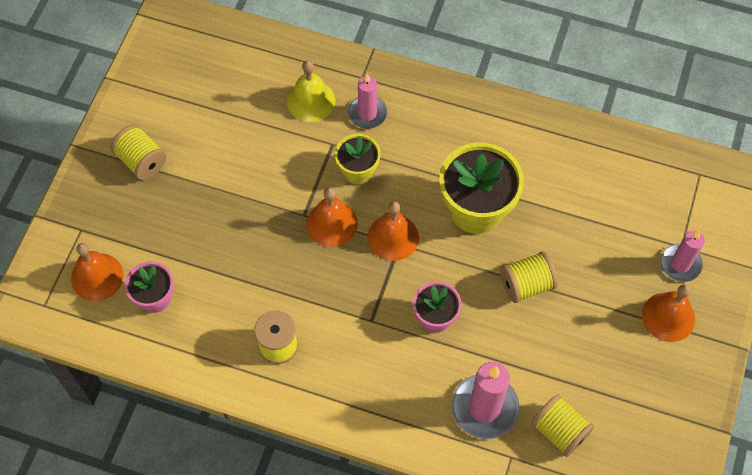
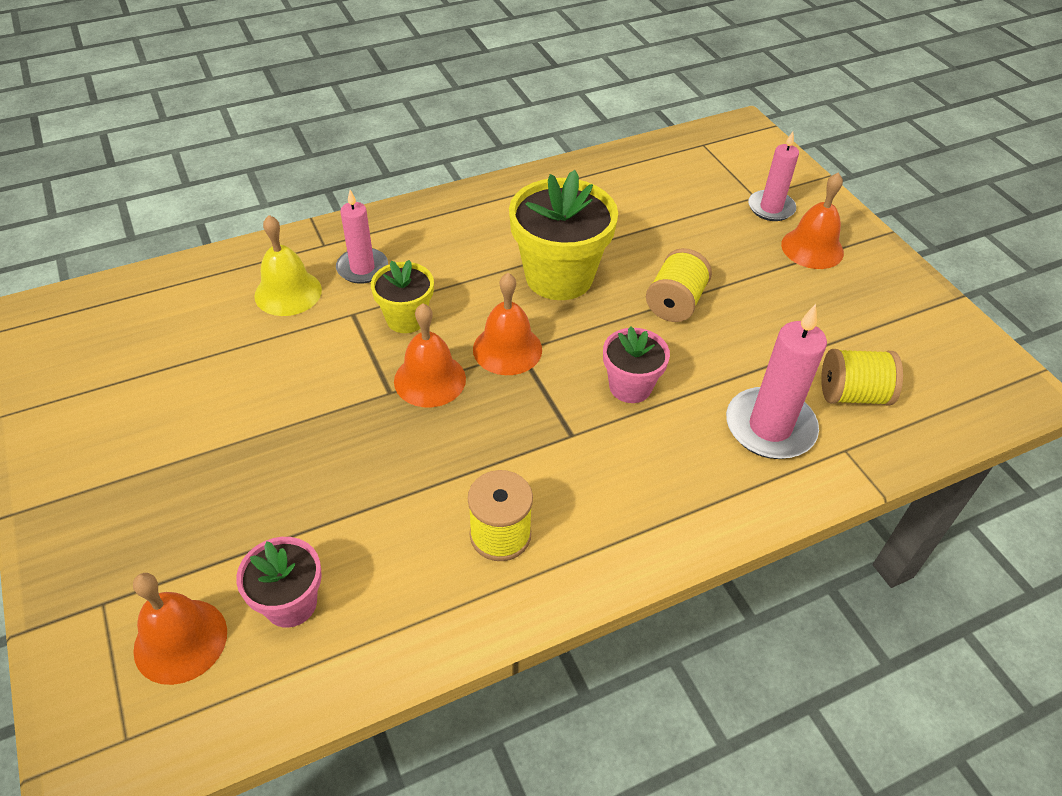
camera: 45 degrees left, 15 degrees down
(141, 161) = (125, 471): yellow spool -> none

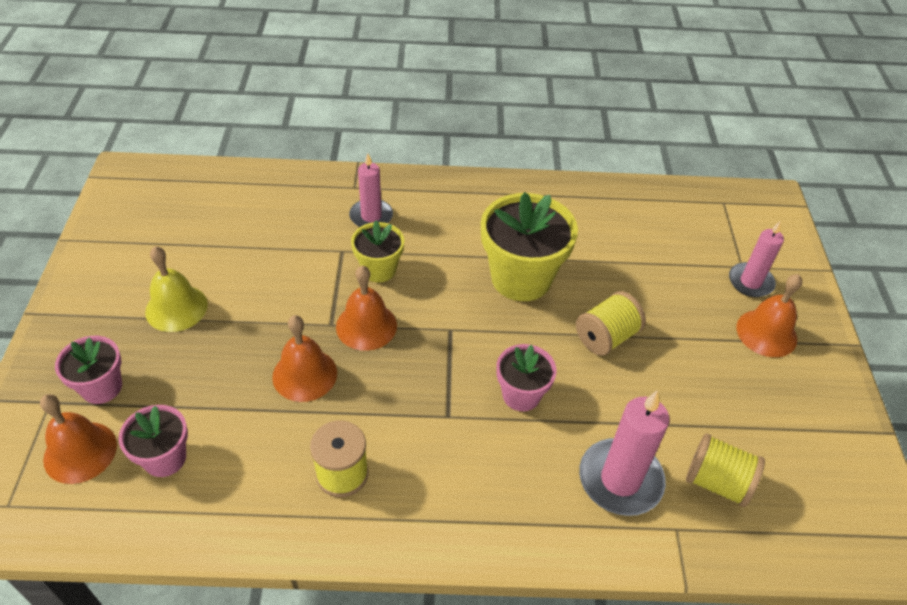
camera: 25 degrees right, 0 degrees up
(160, 560) = (102, 387): none -> pink flower pot
(288, 292) = (305, 217): yellow bell -> yellow bell (176, 308)
(507, 349) = (441, 324): orange bell -> orange bell (305, 374)

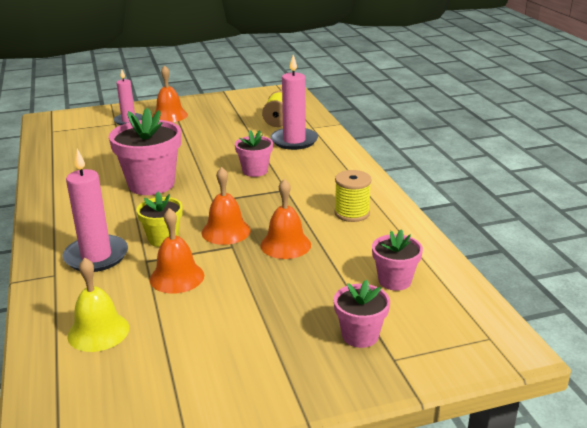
camera: 105 degrees left, 20 degrees down
(80, 452) = (421, 321): orange bell -> orange bell (177, 277)
(176, 308) = (253, 327): yellow bell -> yellow bell (98, 331)
(371, 216) = (96, 256): pink candle -> pink candle, size x1.53
(521, 278) = (151, 184): yellow flower pot -> pink flower pot
(606, 337) = (194, 153): yellow spool -> none

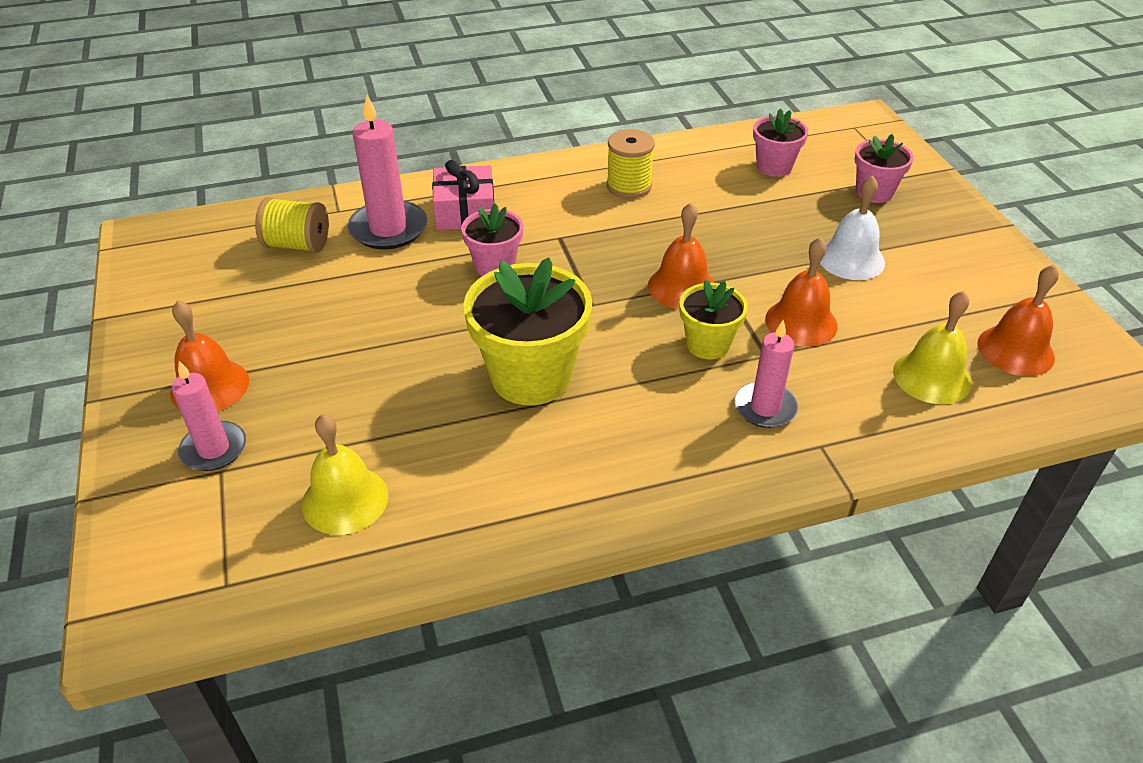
camera: 90 degrees left, 15 degrees up
(85, 147) = (345, 500): none -> yellow bell
(96, 256) = (765, 408): pink candle -> pink candle, size x0.65
(151, 184) = (531, 377): pink flower pot -> yellow flower pot
(253, 309) = (851, 259): none -> white bell
(285, 245) = (710, 237): orange bell -> orange bell (1015, 350)
(313, 160) = (465, 212): none -> pink gift

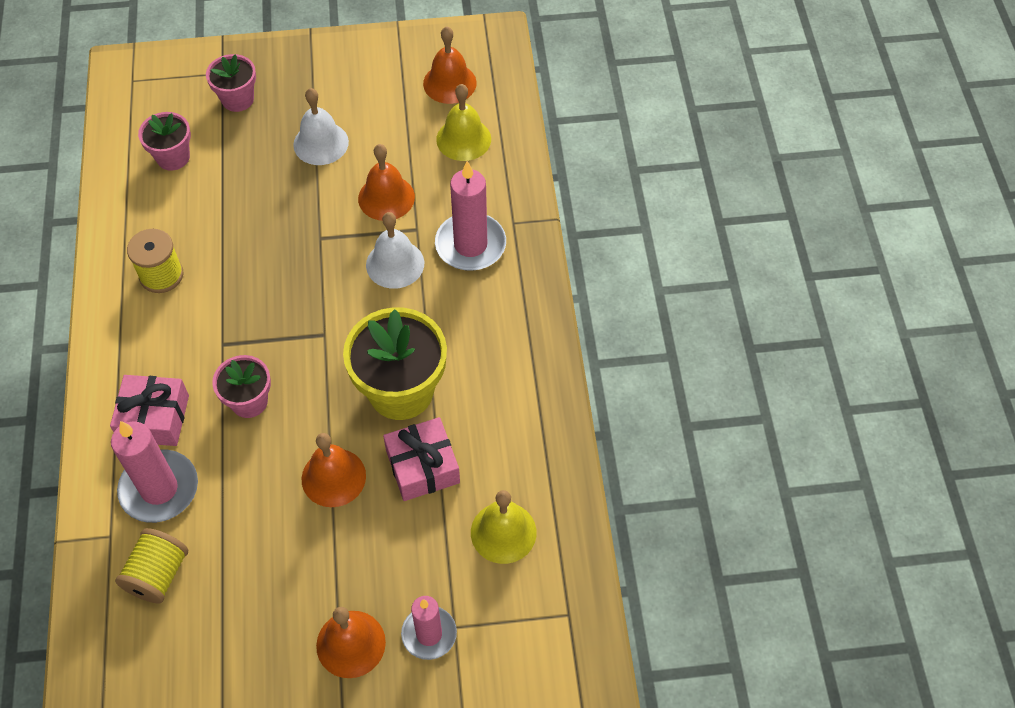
camera: 80 degrees left, 15 degrees up
(431, 411) = (422, 466): none -> pink gift
(682, 287) = (321, 265): orange bell -> orange bell (333, 477)
(708, 344) = (395, 264): yellow flower pot -> white bell
(765, 408) = (470, 245): pink candle -> pink candle, size x1.53

